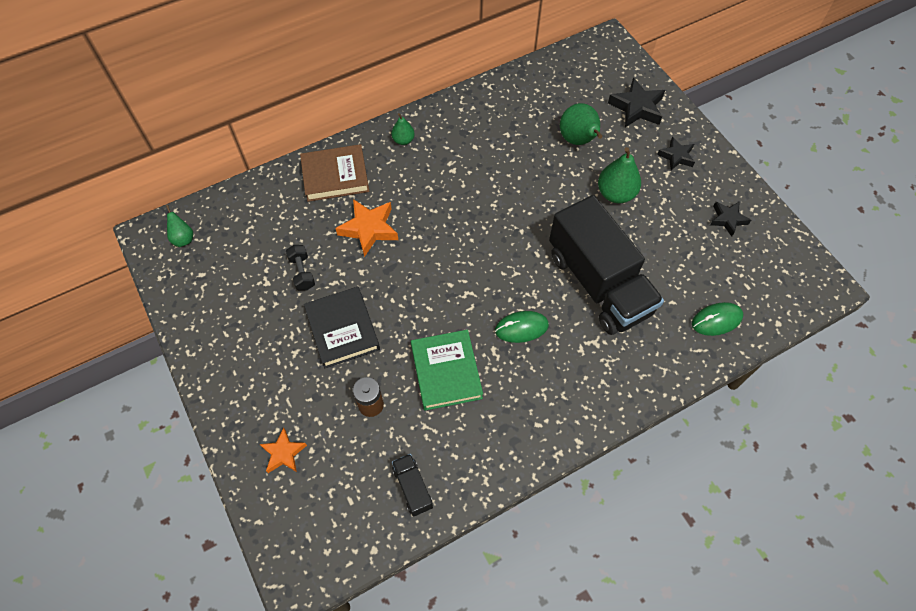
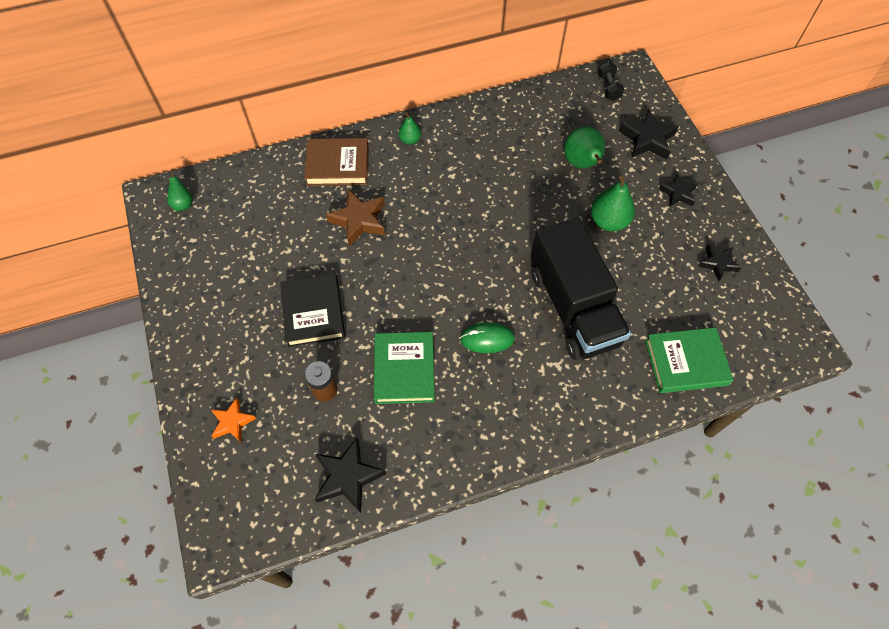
camera: 10 degrees right, 0 degrees up
(302, 272) = (287, 252): black dumbbell -> black dumbbell (608, 88)
(369, 229) = (359, 220): orange star -> brown star
(412, 488) = (348, 477): black truck -> black star
(716, 320) = (686, 362): green mouse -> green book

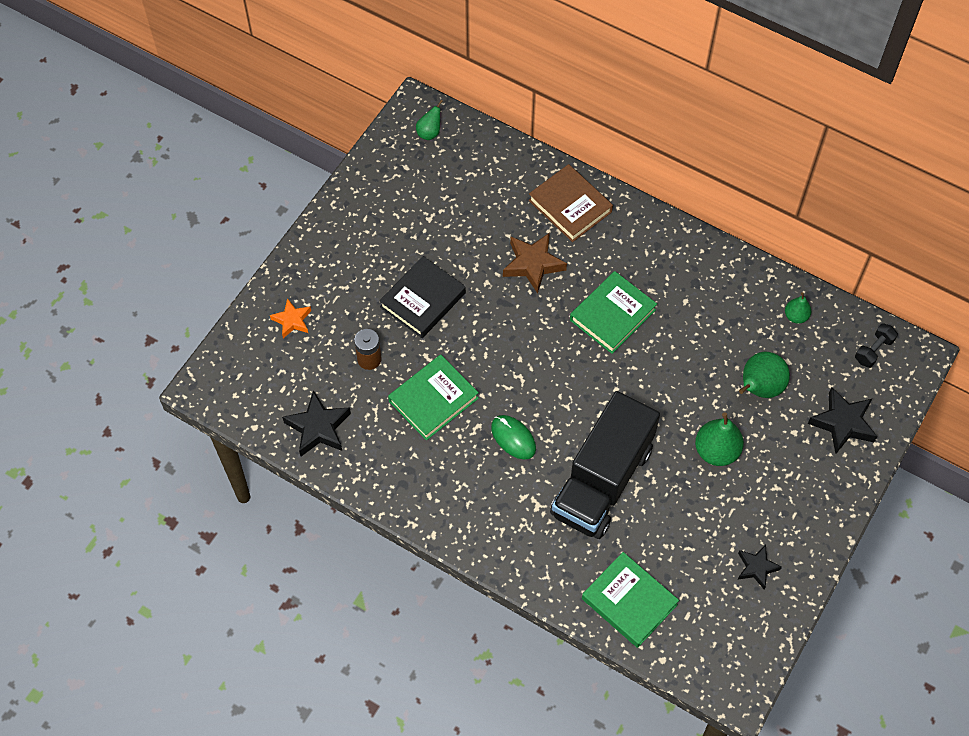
camera: 50 degrees right, 0 degrees up
(410, 140) = (649, 237): green pear -> green pear (796, 316)
(447, 203) = (612, 315): none -> green book
(678, 193) = (804, 487): black star -> none

